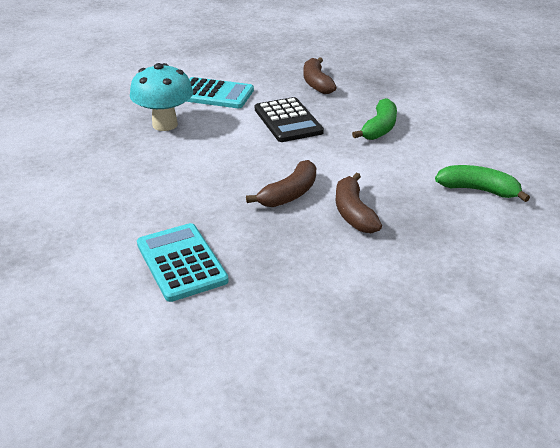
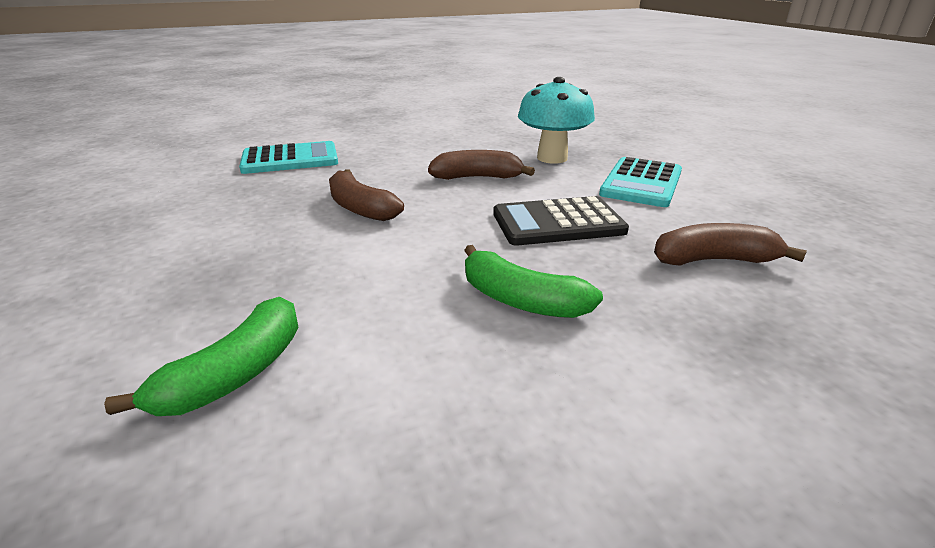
camera: 100 degrees right, 5 degrees down
(353, 213) = (286, 241): brown banana -> brown banana (477, 177)

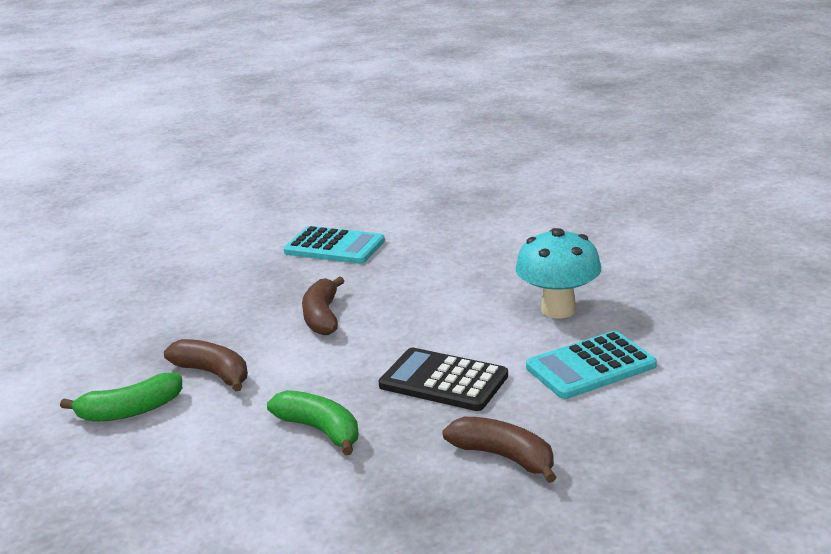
camera: 40 degrees right, 5 degrees down
(477, 177) = (452, 313): brown banana -> brown banana (213, 373)
(521, 300) = (320, 430): green banana -> green banana turned 150 degrees clockwise

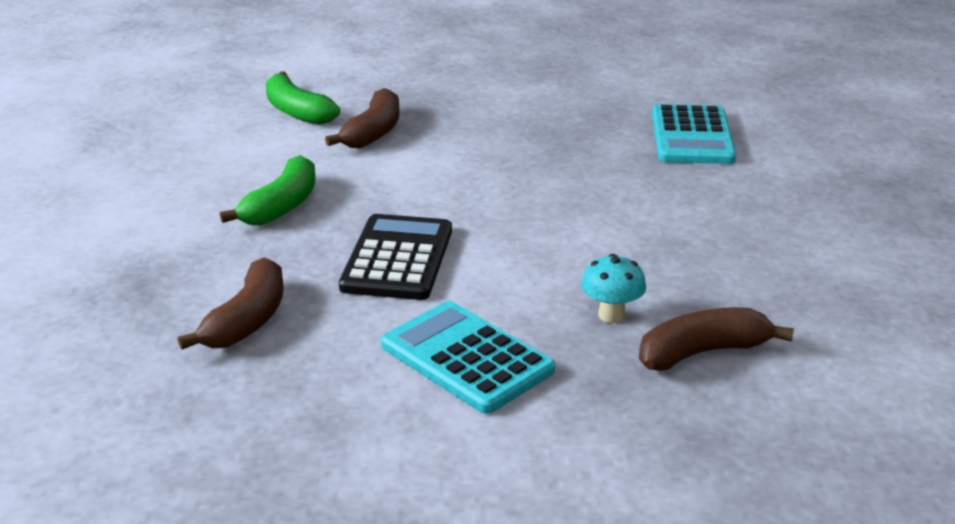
camera: 70 degrees right, 5 degrees up
(322, 317) = (513, 163): brown banana -> brown banana (702, 352)
(558, 310) = (611, 315): turquoise mushroom -> turquoise mushroom, size x0.53

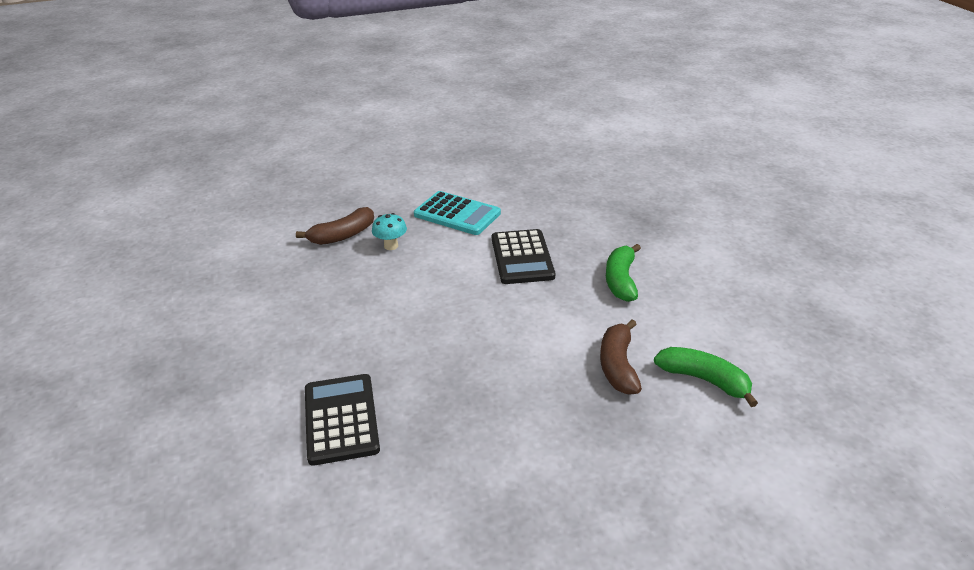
camera: 165 degrees right, 5 degrees up
(248, 320) = (573, 213): brown banana -> none
(692, 136) = (341, 419): turquoise calculator -> black calculator

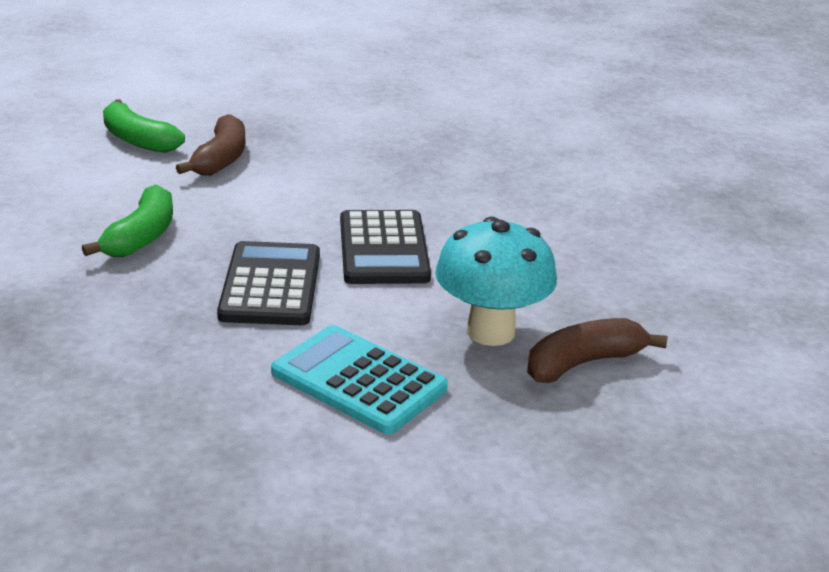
camera: 175 degrees left, 5 degrees down
(341, 419) = (534, 155): black calculator -> black calculator (384, 249)
(391, 246) = (490, 332): turquoise mushroom -> turquoise mushroom, size x1.90

